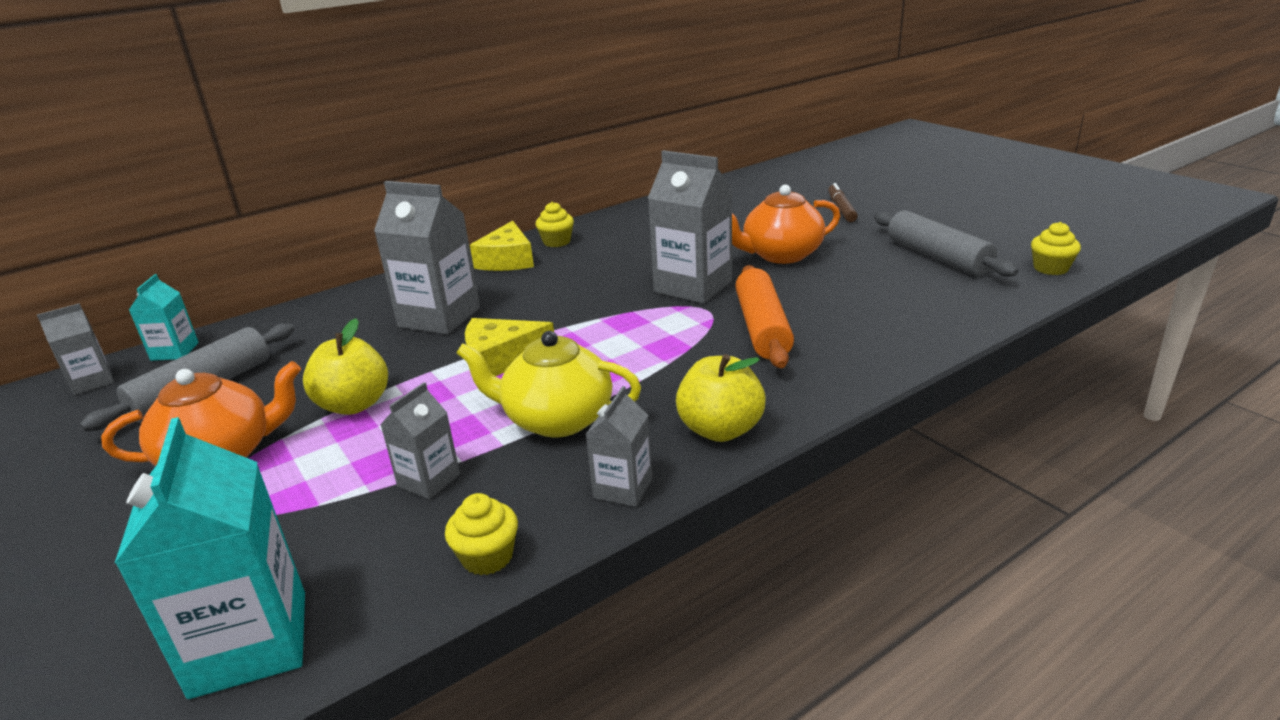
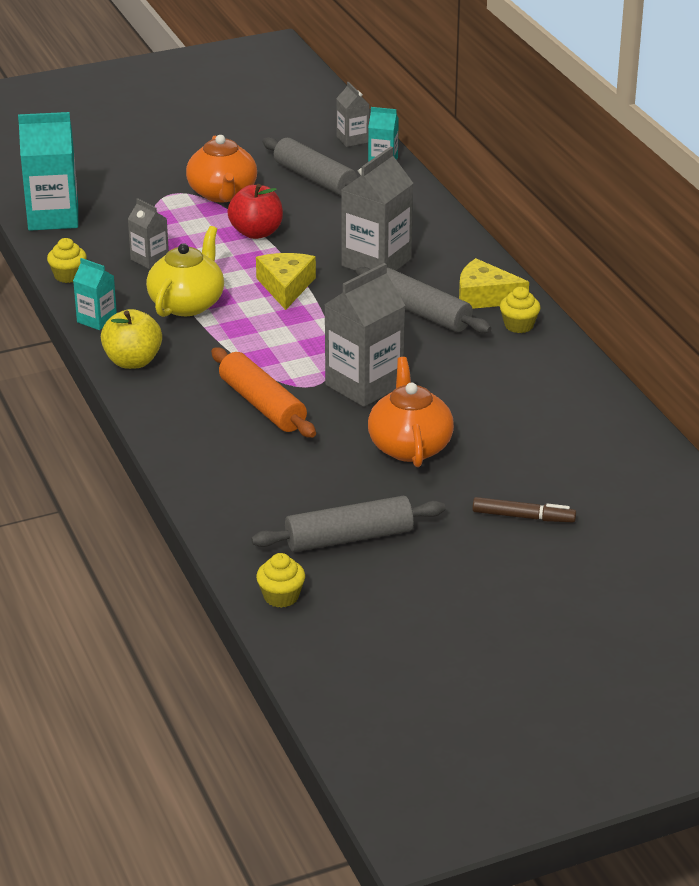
camera: 100 degrees right, 5 degrees up
(354, 405) = (256, 232): yellow apple -> red apple
(544, 282) = (421, 313): none -> grey rolling pin
(623, 488) = (97, 320): grey carton -> turquoise carton
(762, 328) = (263, 405): orange rolling pin -> orange rolling pin turned 45 degrees clockwise

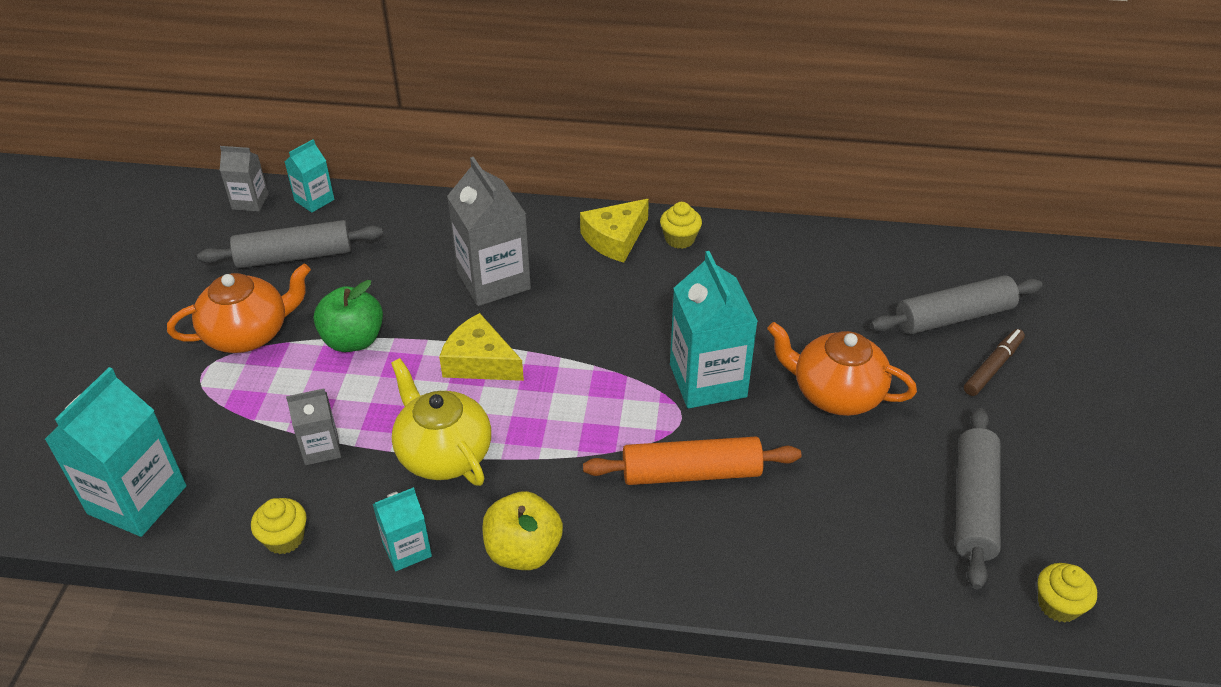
camera: 60 degrees left, 10 degrees up
(222, 194) = (248, 334): orange teapot -> orange teapot turned 45 degrees counterclockwise
(256, 232) = (353, 340): red apple -> green apple
(364, 385) = (708, 381): grey carton -> turquoise carton
(421, 313) = (609, 289): grey rolling pin -> grey rolling pin (954, 317)

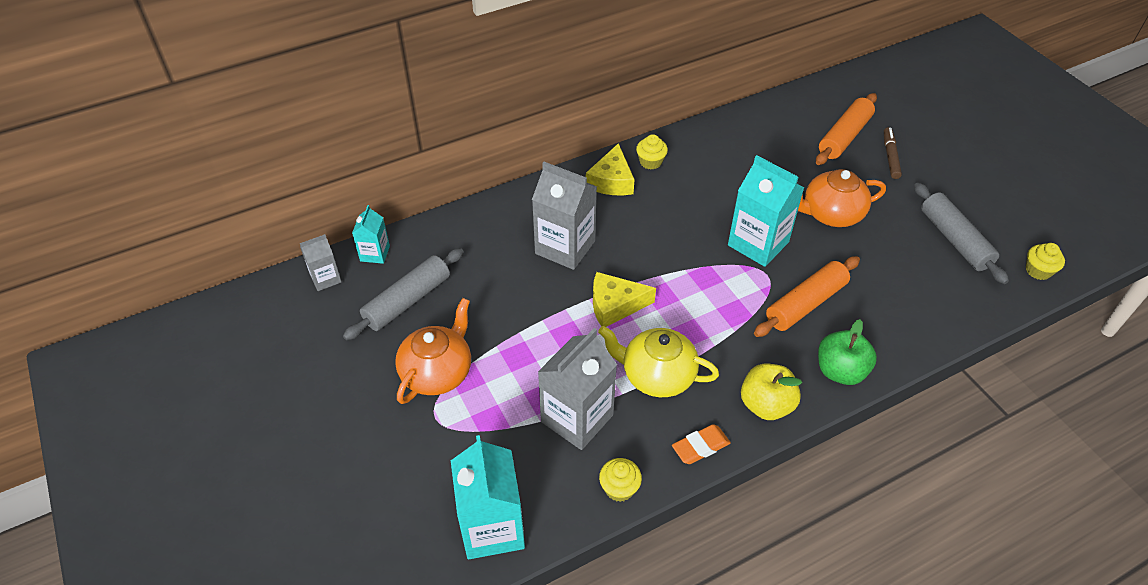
camera: 35 degrees left, 5 degrees up
(321, 448) = (577, 418): grey carton -> grey carton, size x1.85
(353, 340) = (517, 336): green apple -> green apple (840, 371)
(407, 549) = (700, 447): turquoise carton -> orange eraser
(954, 317) = (844, 137): grey rolling pin -> orange rolling pin

